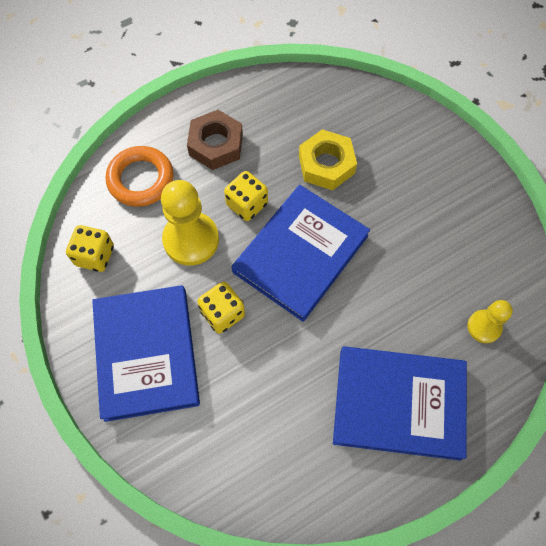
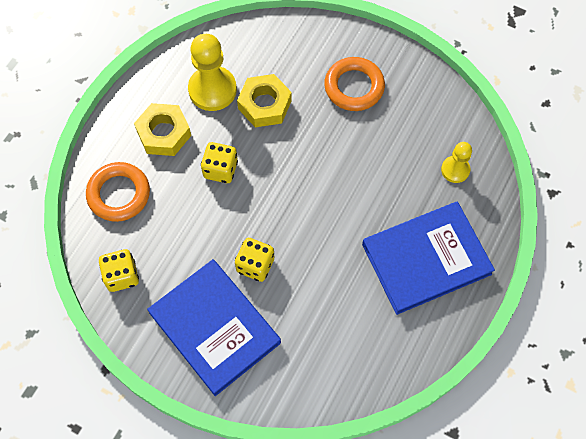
camera: 30 degrees left, 0 degrees up
(191, 240) = (193, 221): yellow pawn -> yellow pawn (212, 90)
(216, 145) = (164, 133): brown nut -> yellow nut
(300, 254) = (287, 187): blue book -> none
(425, 190) = (354, 87): none -> orange ring

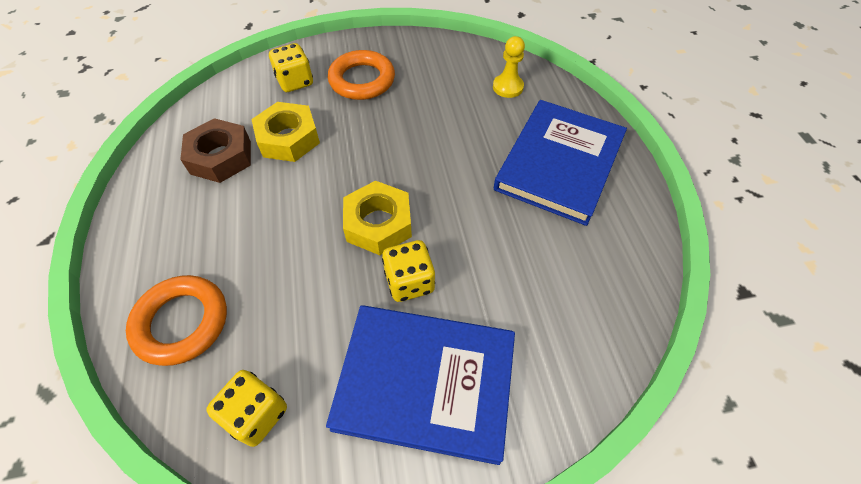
camera: 40 degrees left, 10 degrees down
(164, 133) = (194, 226): yellow nut -> yellow nut (378, 223)
(212, 90) = (221, 157): yellow pawn -> brown nut
(220, 169) = (290, 219): yellow dice -> yellow dice (295, 82)

